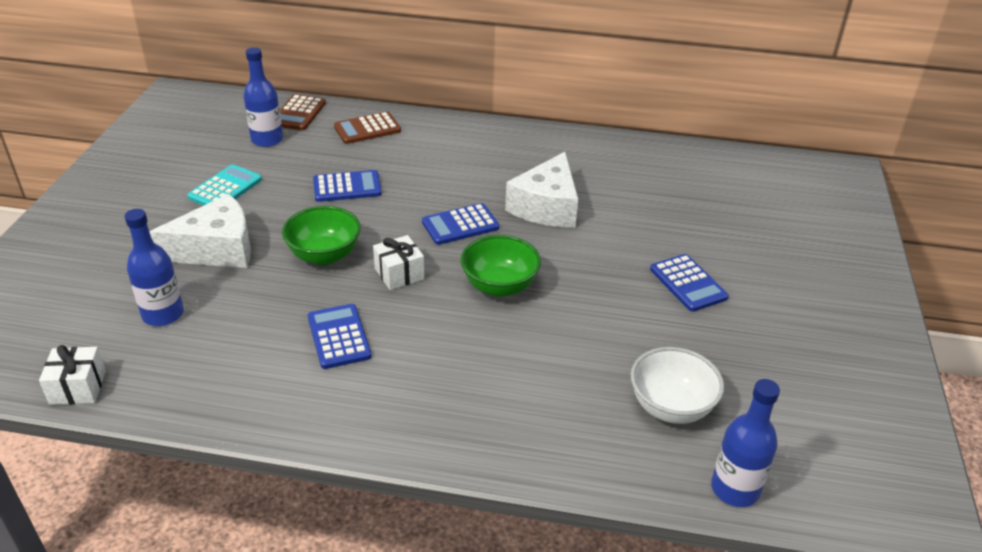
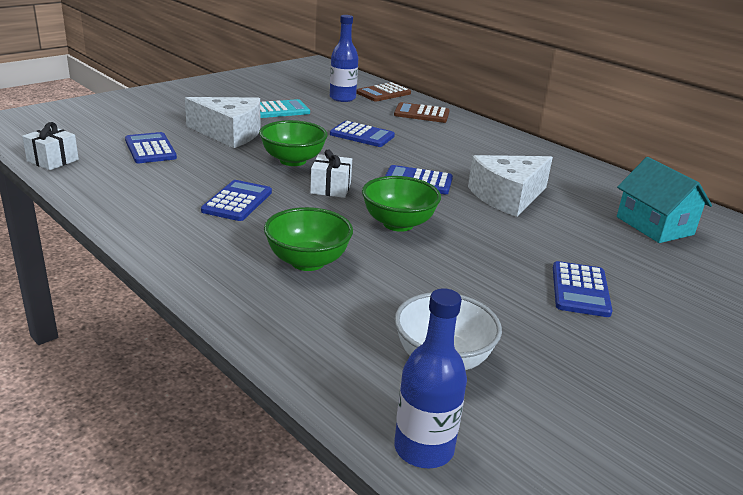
camera: 35 degrees right, 10 degrees down
(163, 314) = (150, 149): blue bottle -> blue calculator
(479, 371) = (307, 261): none -> green bowl
(673, 185) = (654, 226): none -> turquoise house

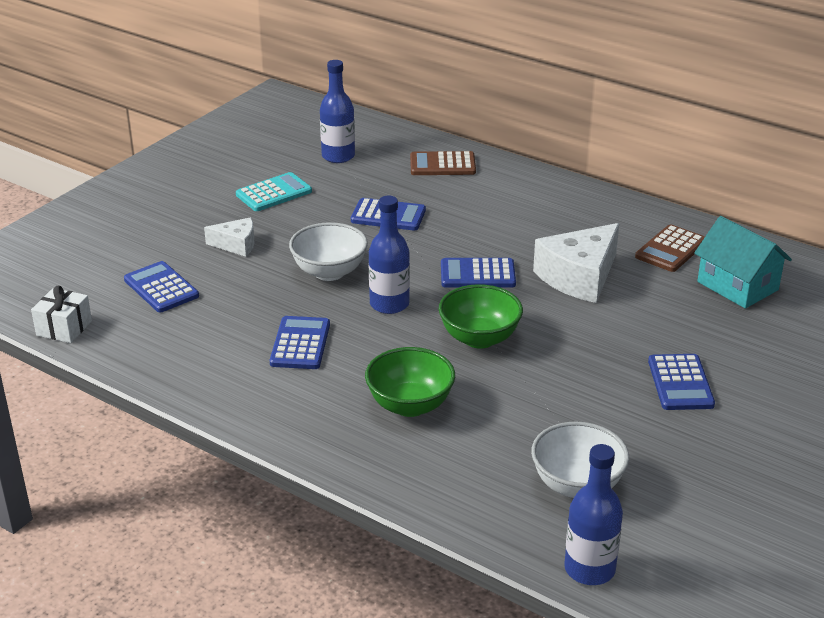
camera: 10 degrees left, 5 degrees up
(230, 133) = (236, 244): white cheese -> white cheese, size x0.54
(293, 160) = (329, 272): green bowl -> white bowl
(331, 188) = (389, 304): white gift -> blue bottle
(383, 93) = (383, 137): brown calculator -> brown calculator (671, 249)

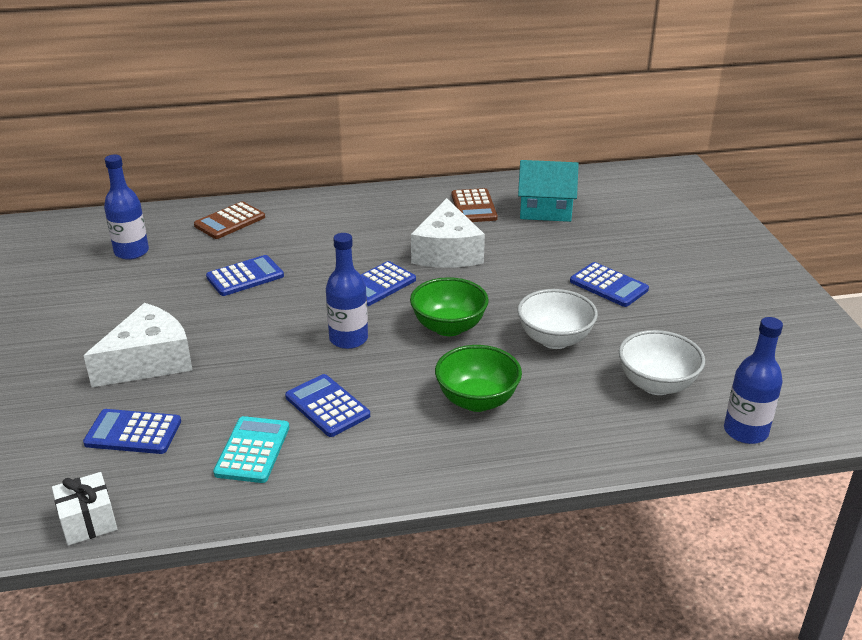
camera: 45 degrees left, 0 degrees up
(236, 244) = (149, 361): white cheese -> white cheese, size x1.84
(274, 193) = (118, 305): turquoise calculator -> turquoise calculator (252, 450)
(329, 272) = (264, 341): white bowl -> white bowl (554, 339)

